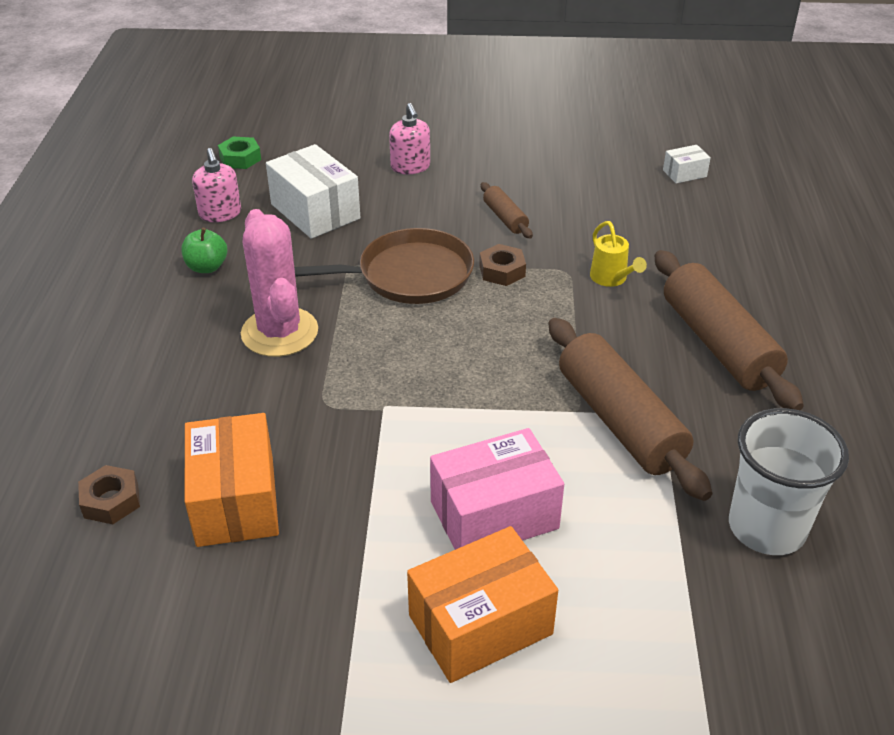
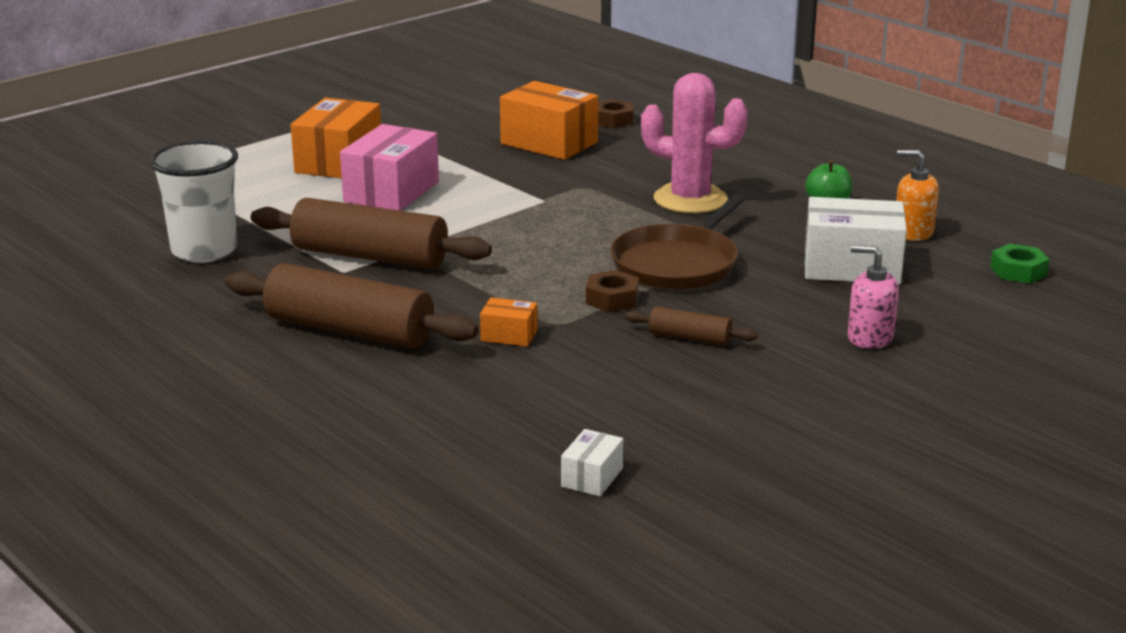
camera: 135 degrees right, 15 degrees down
(220, 213) = (913, 232): pink soap dispenser -> orange soap dispenser
(611, 279) = (509, 335): yellow watering can -> orange box

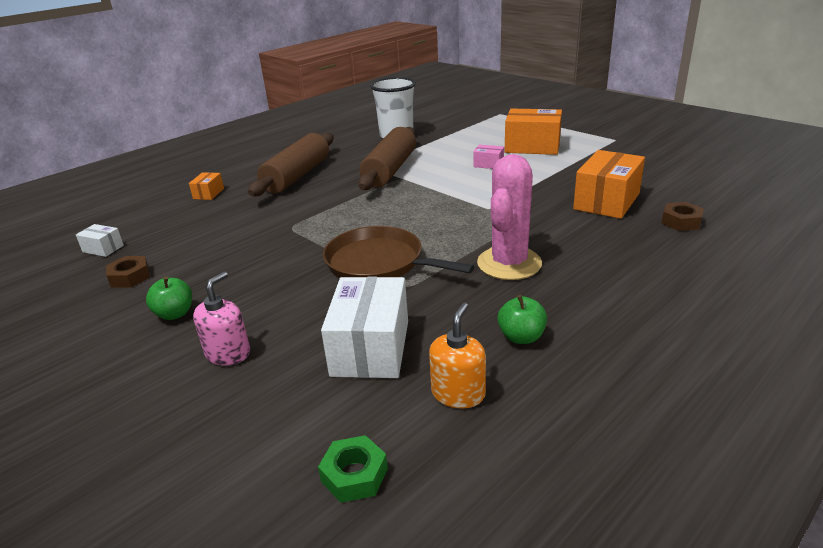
camera: 90 degrees right, 5 degrees up
(391, 192) = (488, 164): pink box -> pink box, size x0.48
(509, 335) = (279, 214): orange box -> orange box (208, 193)
(612, 299) = (322, 241): brown nut -> brown nut (130, 277)
(689, 338) = (256, 272): brown rolling pin -> none
(792, 381) = (175, 314): none -> green apple

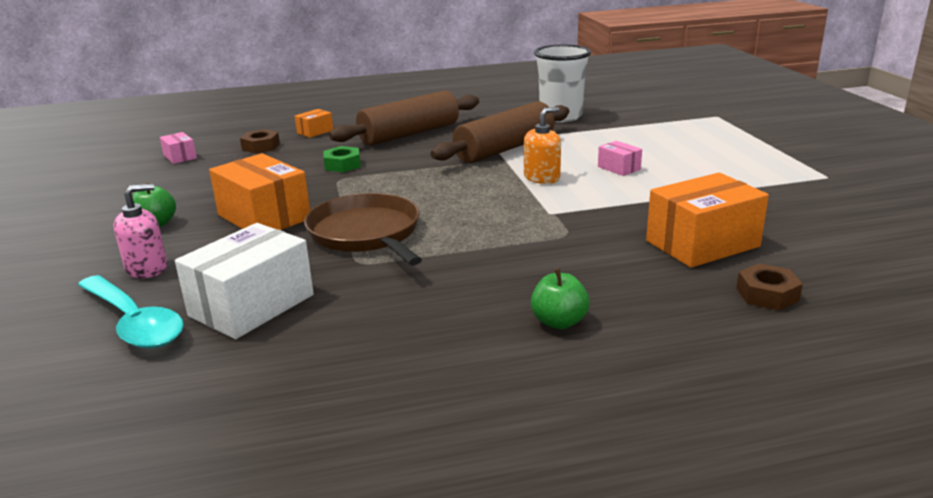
camera: 30 degrees right, 5 degrees down
(103, 249) = (180, 157): white box -> pink box
(130, 277) = (167, 185): brown nut -> brown nut (261, 147)
(289, 401) = (134, 322): none -> turquoise spoon
(354, 475) = (94, 401): green nut -> green nut (342, 165)
(458, 393) = (262, 374): orange soap dispenser -> orange soap dispenser (542, 178)
(509, 263) = (488, 274): pink cactus -> none
(521, 337) = (393, 348): green apple -> green apple (559, 322)
(532, 147) = (701, 161): orange box -> orange box (264, 217)

